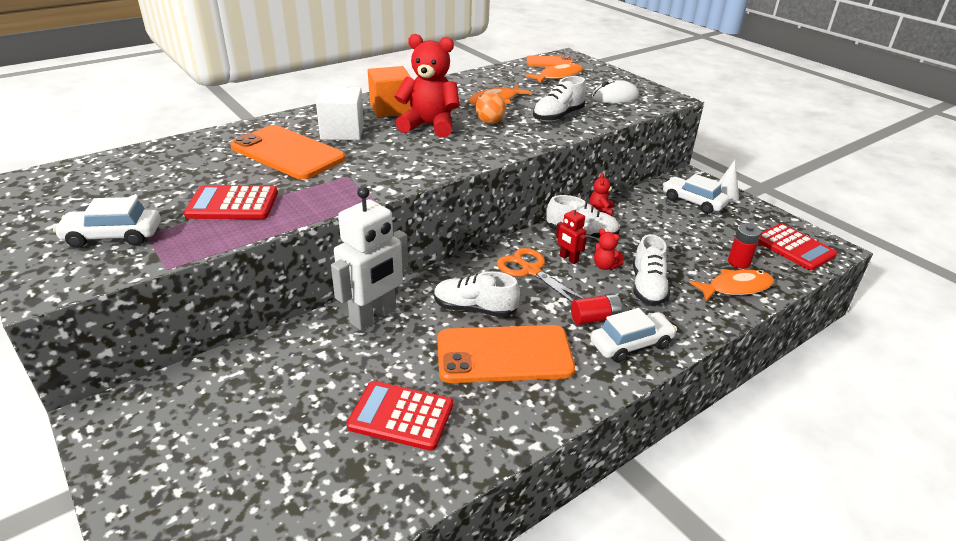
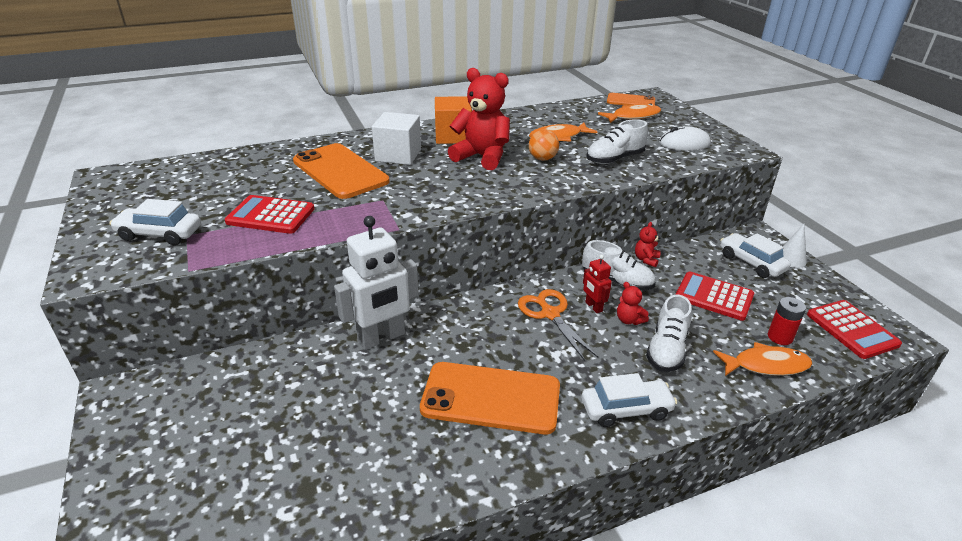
camera: 15 degrees right, 0 degrees up
(401, 416) = (369, 443): red calculator -> red calculator (714, 296)
(474, 309) = (479, 345): white shoe -> none
(595, 318) = (597, 375): red battery -> none

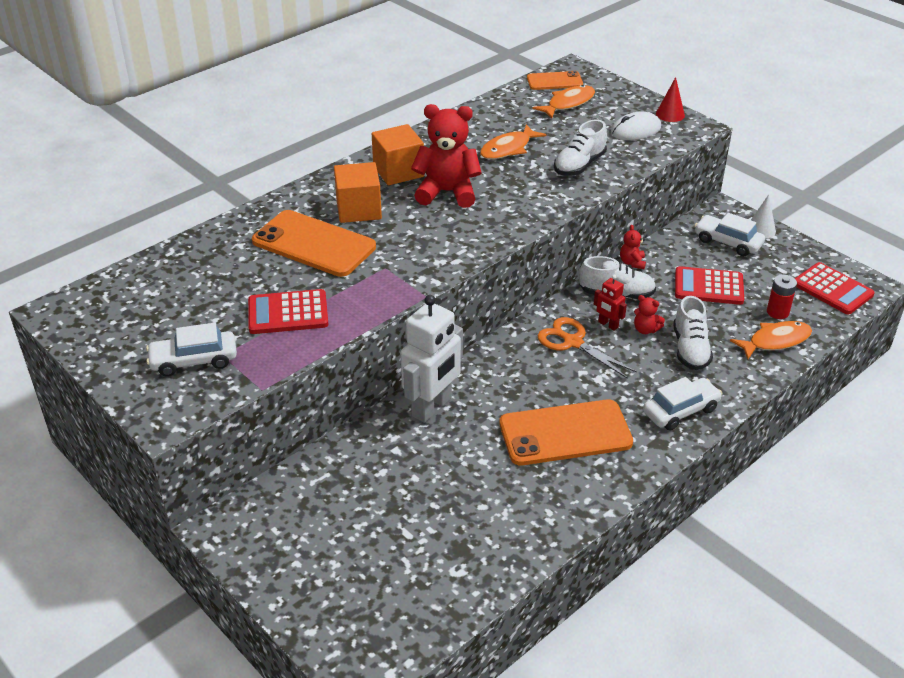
camera: 20 degrees left, 5 degrees up
(398, 155) = (358, 209): white cube -> orange cube
(542, 159) = (509, 181): orange ball -> none
(724, 138) = (670, 114): none -> red cone

